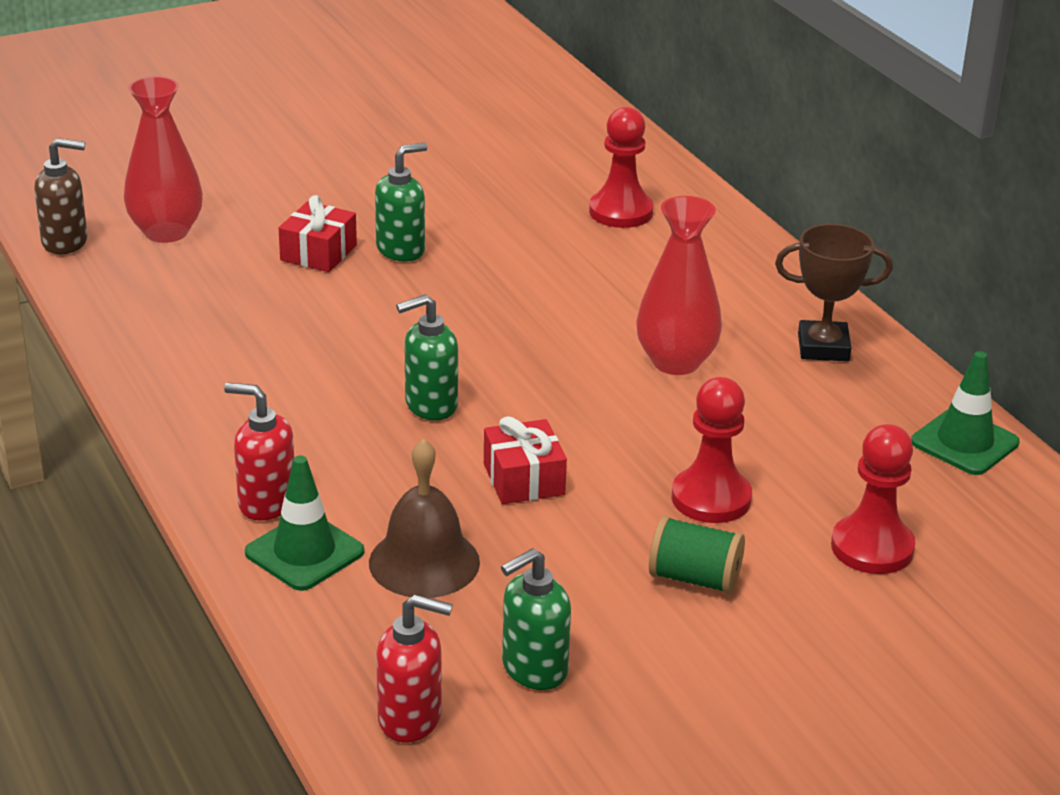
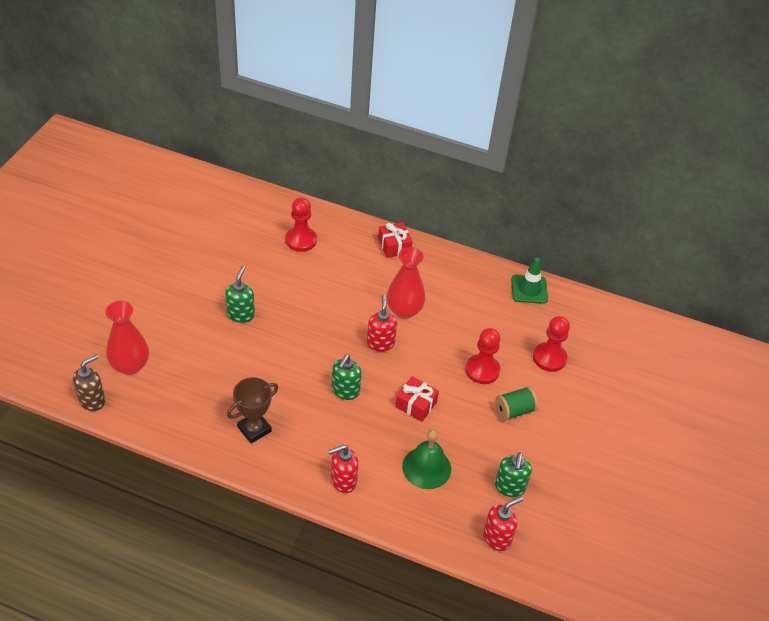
camera: 45 degrees left, 15 degrees up
(304, 552) = (383, 494): green traffic cone -> none
(318, 253) = (209, 337): red gift -> red gift (394, 246)
(424, 562) = (426, 467): brown bell -> green bell
(575, 380) = (380, 343): none -> red soap dispenser
(823, 347) = (443, 271): brown trophy -> brown trophy (254, 429)

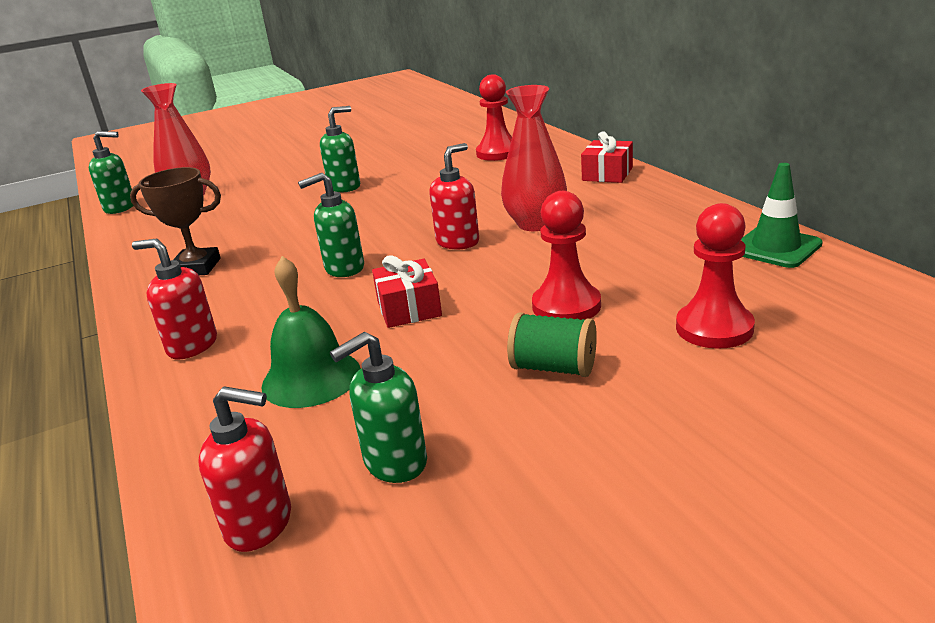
camera: 50 degrees right, 20 degrees down
(92, 400) = (120, 207): brown soap dispenser -> green soap dispenser

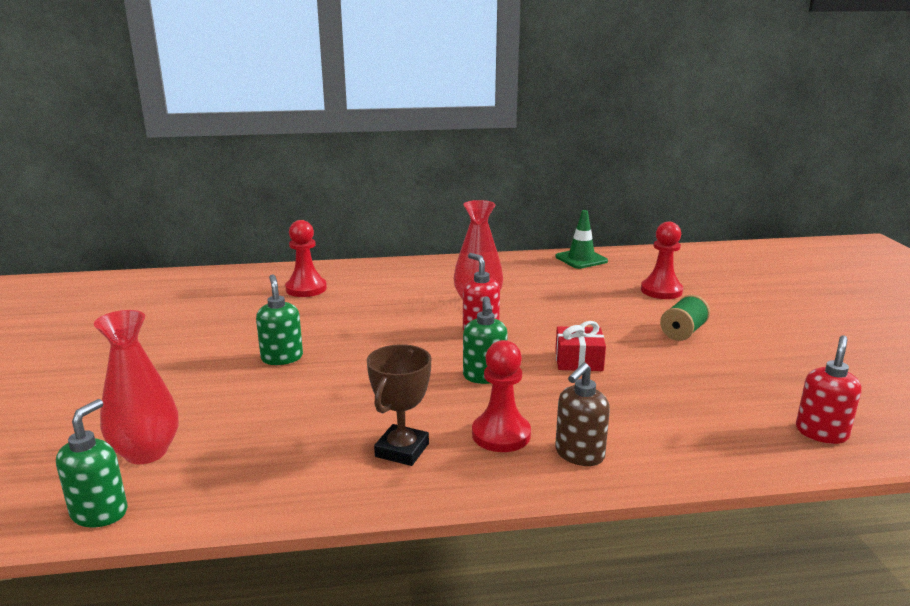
camera: 75 degrees left, 5 degrees down
(192, 346) = (579, 454): red soap dispenser -> brown soap dispenser
(311, 378) = (660, 405): green bell -> none
(394, 462) = (767, 387): green soap dispenser -> none
(566, 306) = (612, 316): red pawn -> red pawn (501, 435)
(607, 174) = (415, 268): red gift -> none

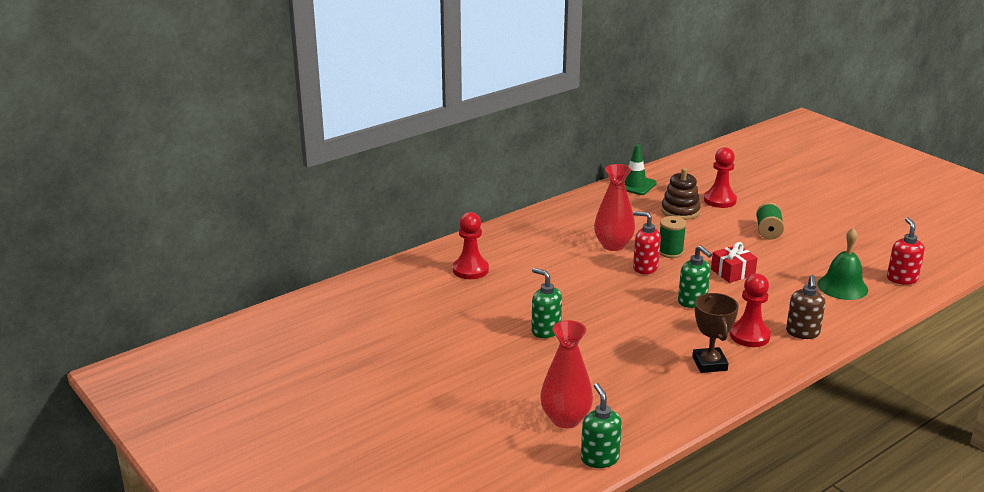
camera: 30 degrees left, 5 degrees up
(532, 323) = (670, 252): none -> green spool
(599, 290) = (680, 211): none -> brown stacking toy
(712, 417) = (842, 287): none -> green bell

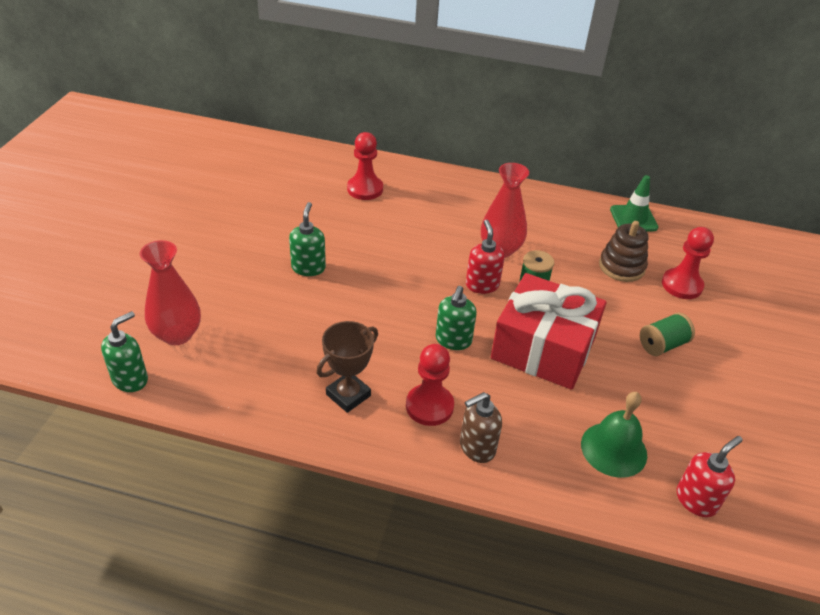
camera: 50 degrees right, 15 degrees up
(732, 272) = (543, 348): red gift -> red gift, size x2.13

